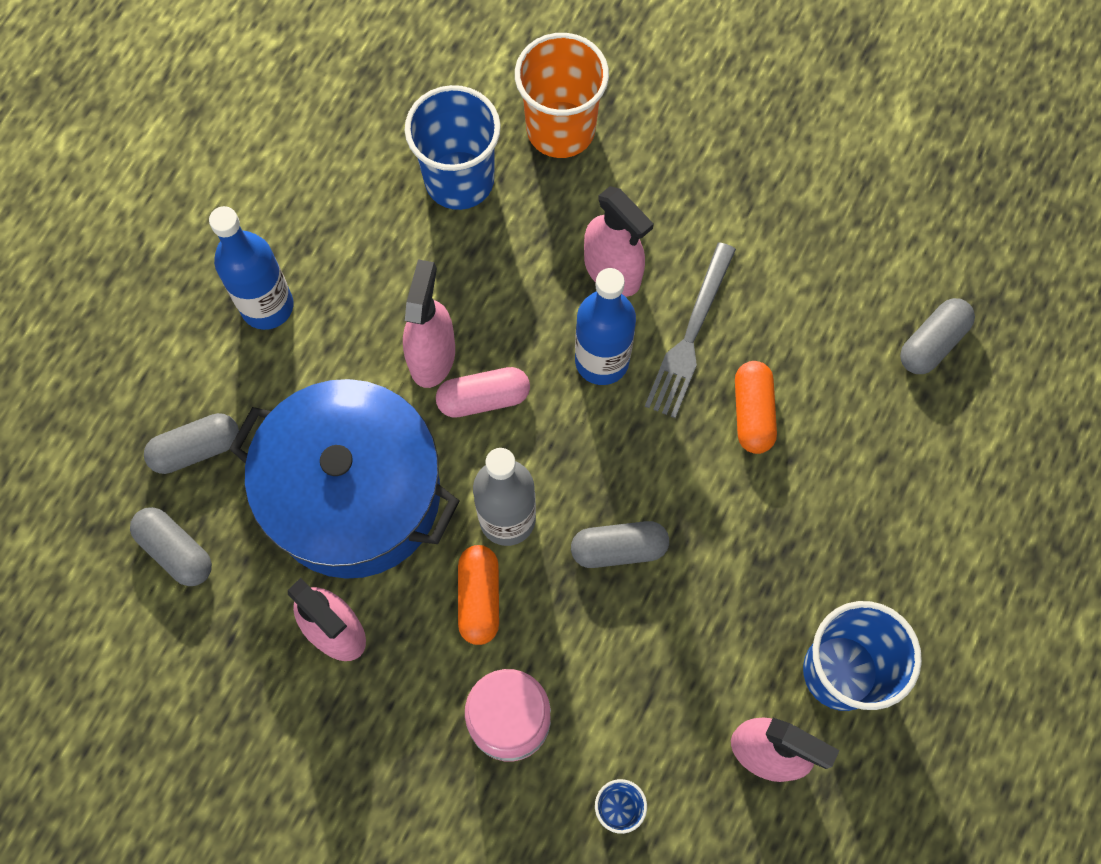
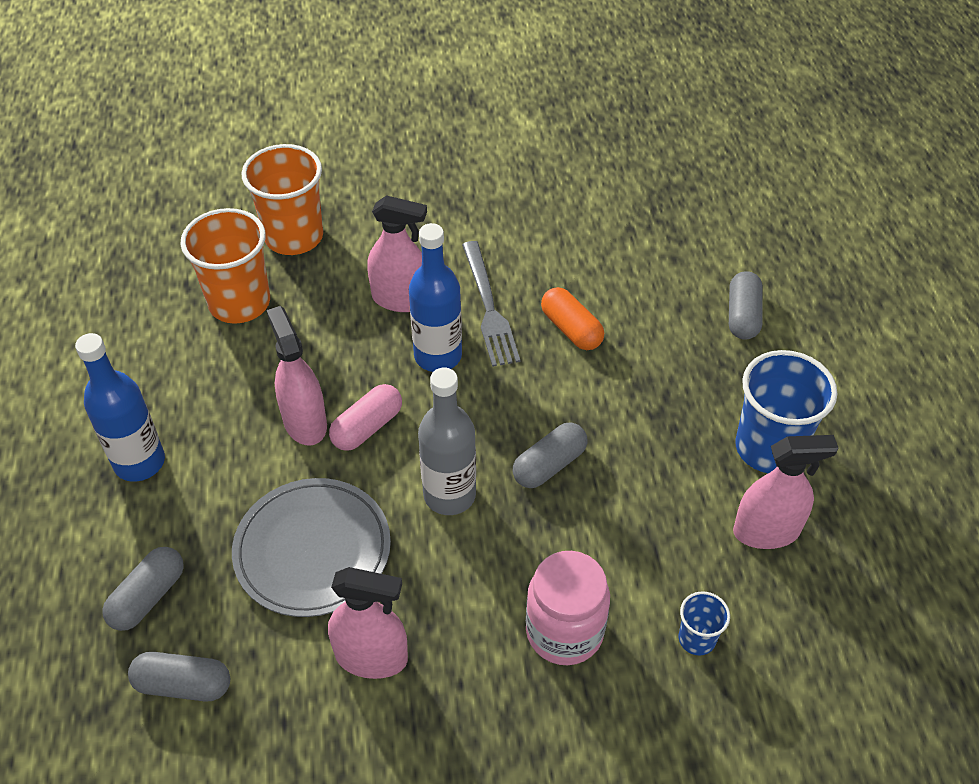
camera: 35 degrees left, 20 degrees down
(354, 495) = (312, 550): blue pot -> grey plate
(459, 180) = (239, 302): blue cup -> orange cup
(479, 598) = (471, 561): orange capsule -> none
(932, 343) = (652, 228): grey capsule -> grey capsule (742, 315)

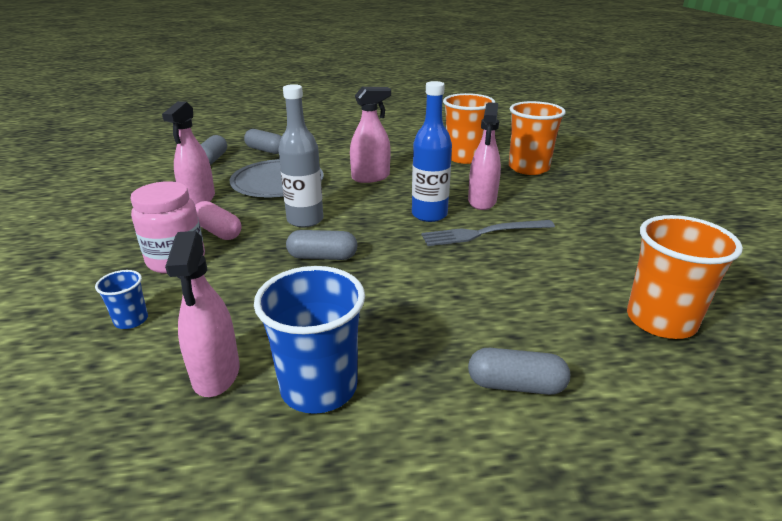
camera: 90 degrees right, 20 degrees down
(139, 462) = (347, 143): blue bottle -> none
(367, 427) = (365, 194): pink capsule -> pink capsule (218, 231)
(549, 465) = (322, 257): grey capsule -> grey capsule turned 45 degrees counterclockwise
(571, 329) = (468, 270): orange capsule -> none
(645, 208) = (660, 320): none -> orange cup

